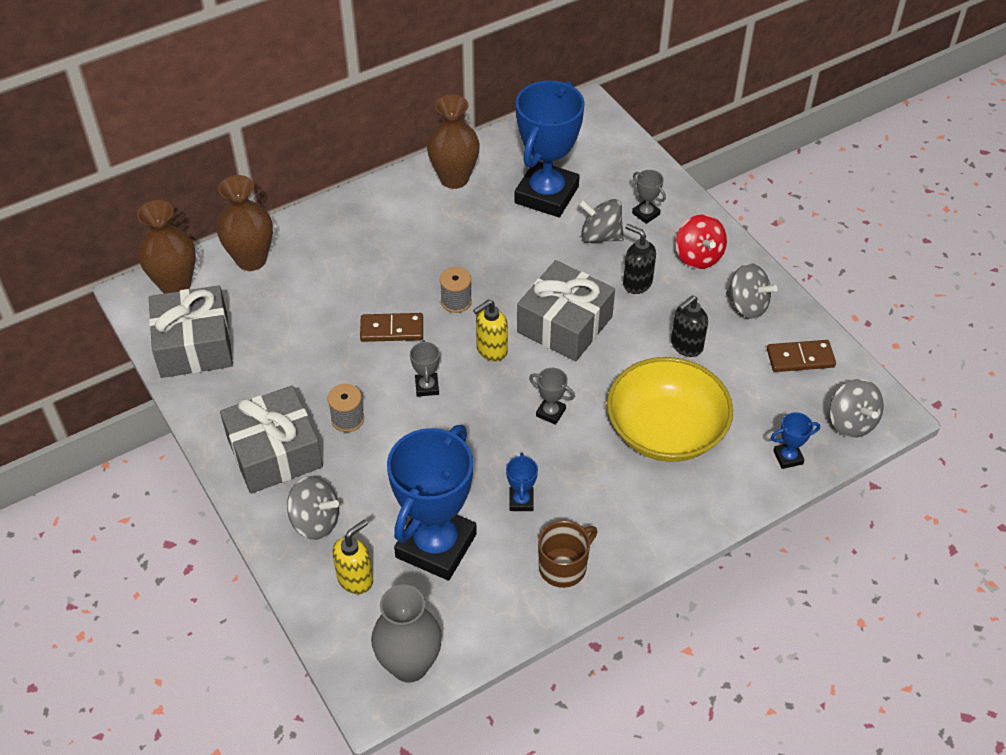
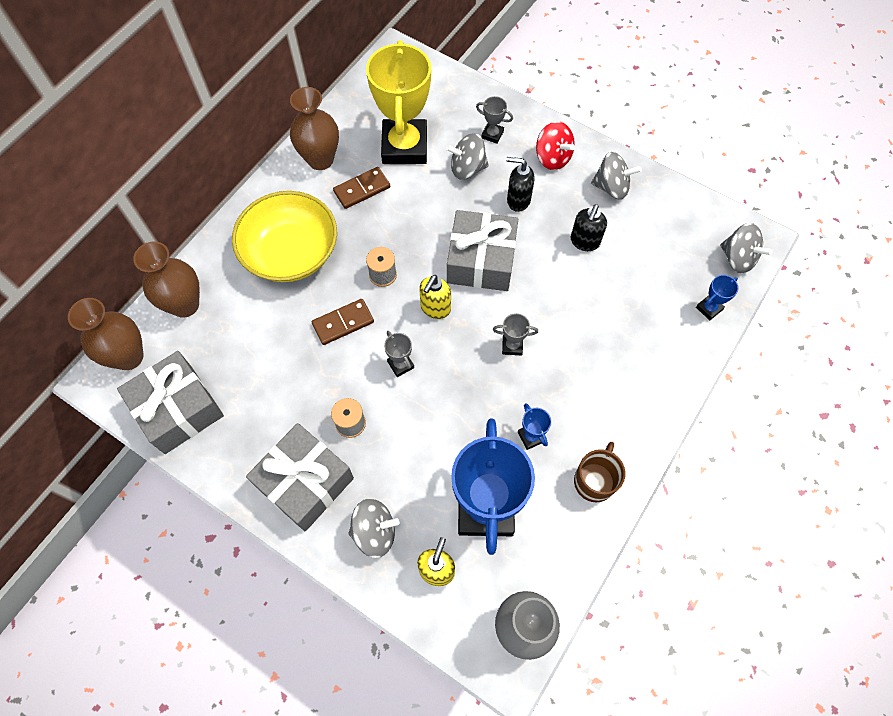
camera: 25 degrees left, 15 degrees up
(546, 195) = (404, 146): blue trophy -> yellow trophy
(666, 430) = (608, 324): yellow bowl -> yellow bowl (291, 252)
(800, 358) = (673, 218): brown domino -> brown domino (362, 189)

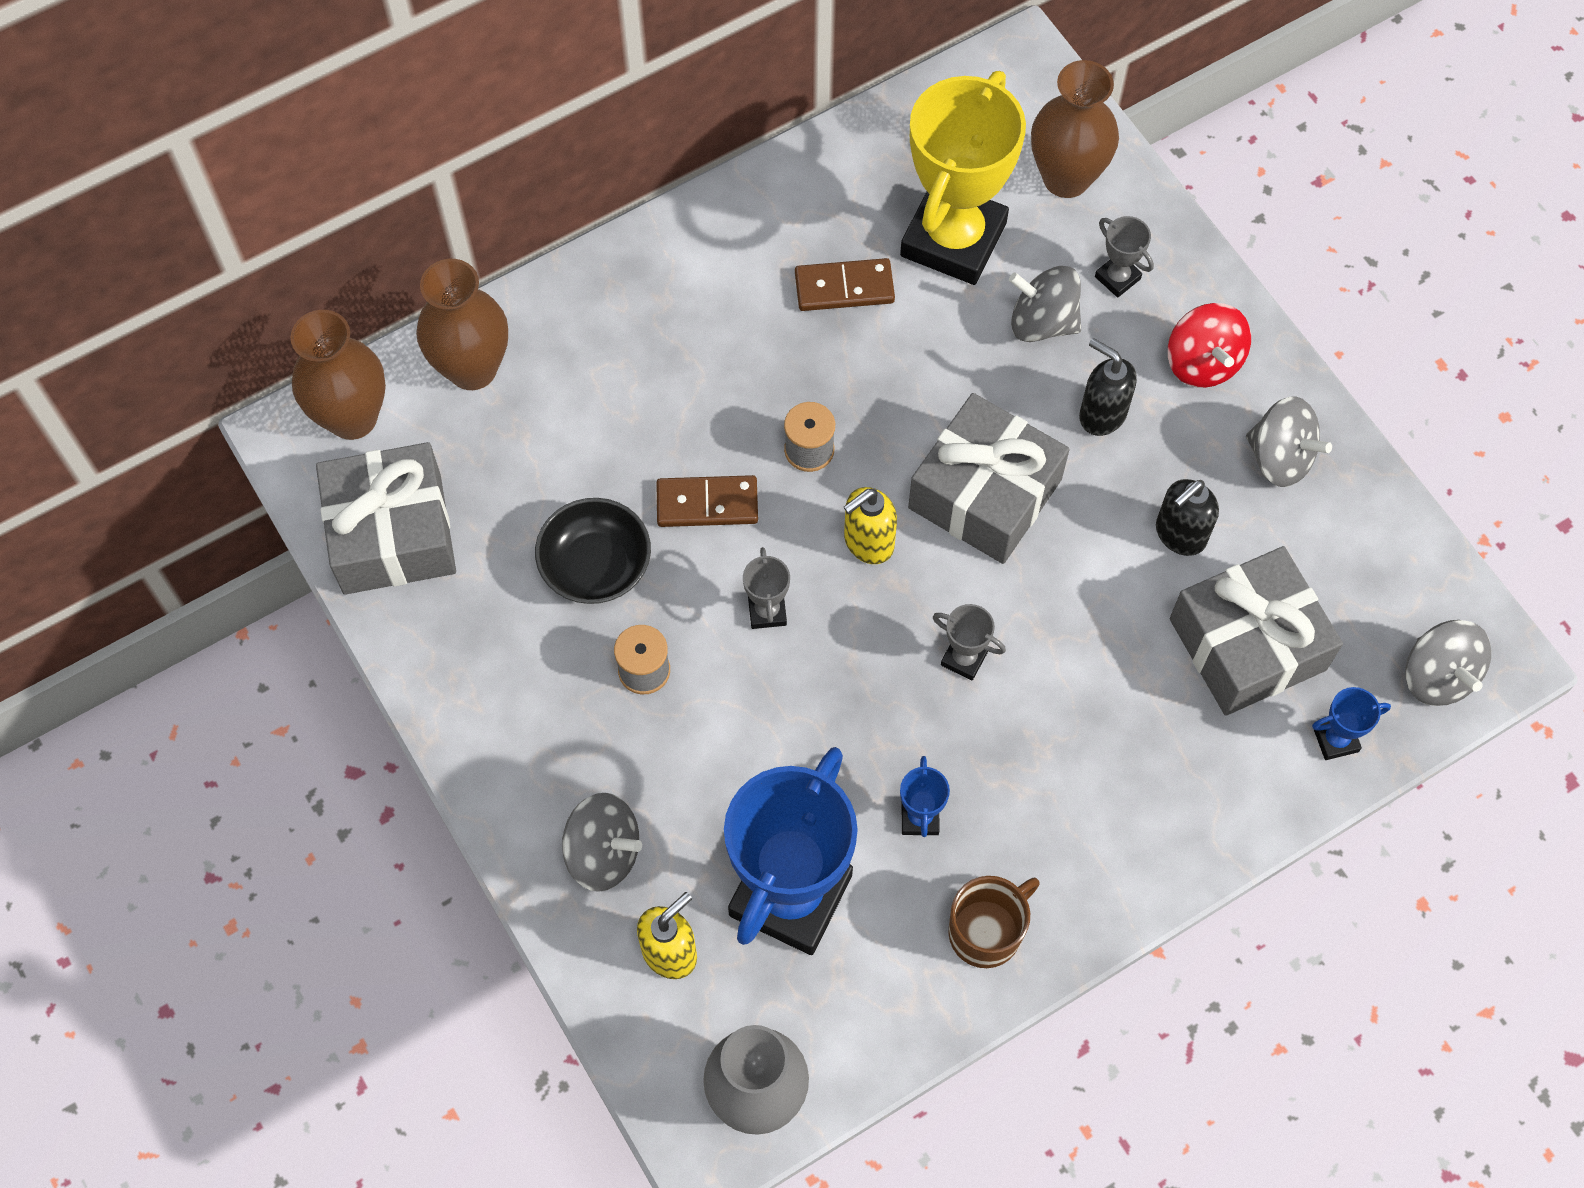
camera: 25 degrees right, 0 degrees up
(291, 252) = (677, 350): yellow bowl -> none
(299, 379) = (596, 565): none -> black bowl
(305, 482) = (533, 731): grey gift -> grey gift (1247, 644)
(320, 159) = (799, 206): brown vase -> brown vase (1066, 178)

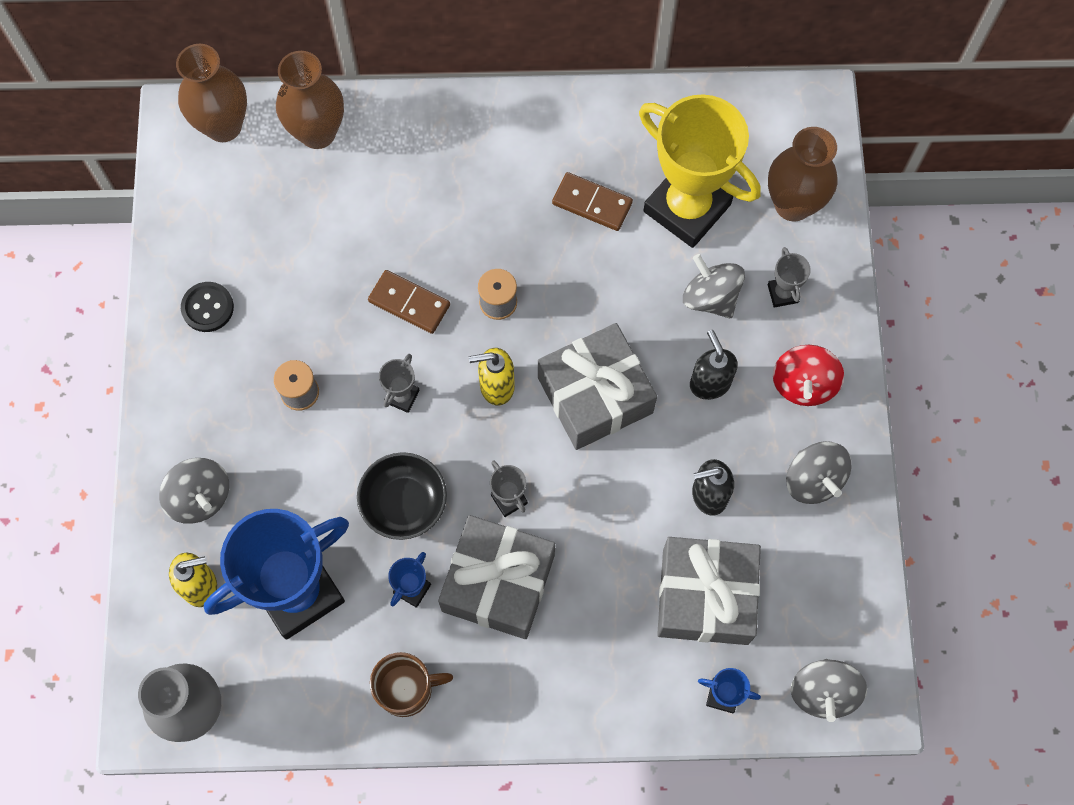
camera: 30 degrees right, 5 degrees up
(392, 533) = (201, 216): grey gift -> grey gift (498, 583)
(470, 633) = (207, 308): none -> black button
(596, 565) = (313, 306): black bowl -> black bowl (404, 503)
(953, 239) = (687, 208): yellow trophy -> yellow trophy turned 75 degrees clockwise

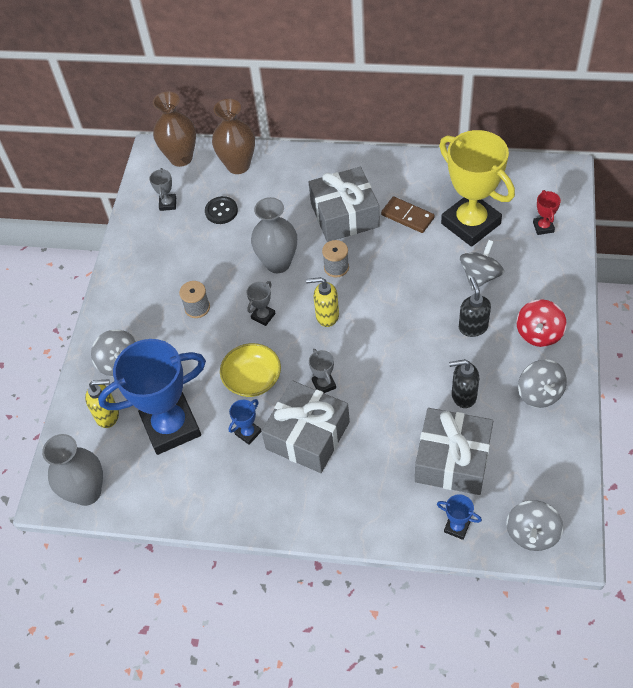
camera: 15 degrees right, 15 degrees down
(207, 308) = (149, 255): black button -> black button (221, 211)
(404, 503) = (252, 379): black bowl -> yellow bowl
(407, 689) = (232, 496): brown mug -> none
(409, 303) = (278, 263): brown domino -> grey vase
(595, 395) = (392, 327): grey gift -> grey gift (344, 215)
(710, 297) = (480, 276): grey spinning top -> grey spinning top turned 60 degrees clockwise
(783, 293) = (530, 278): grey trophy -> grey trophy (168, 204)
(793, 204) = (543, 227): brown vase -> red trophy

